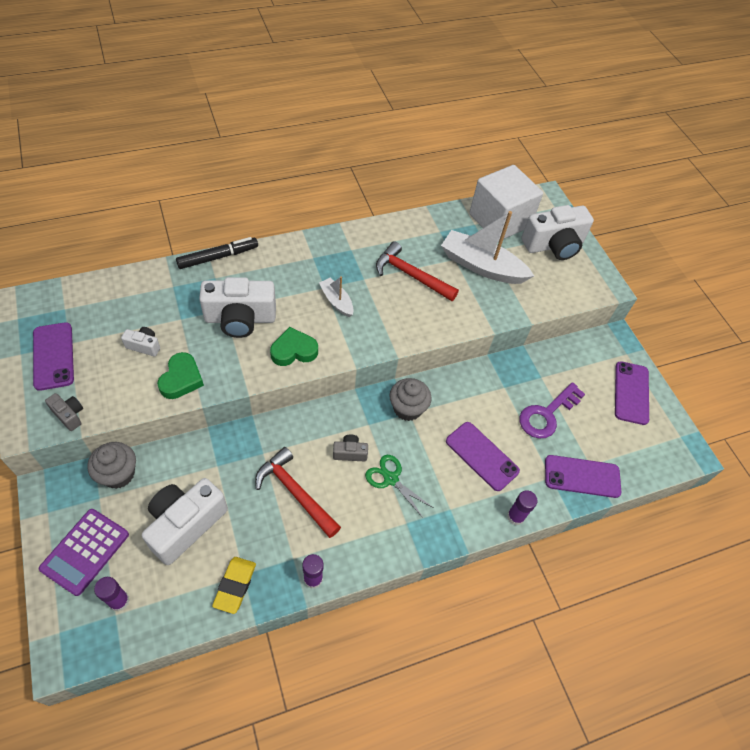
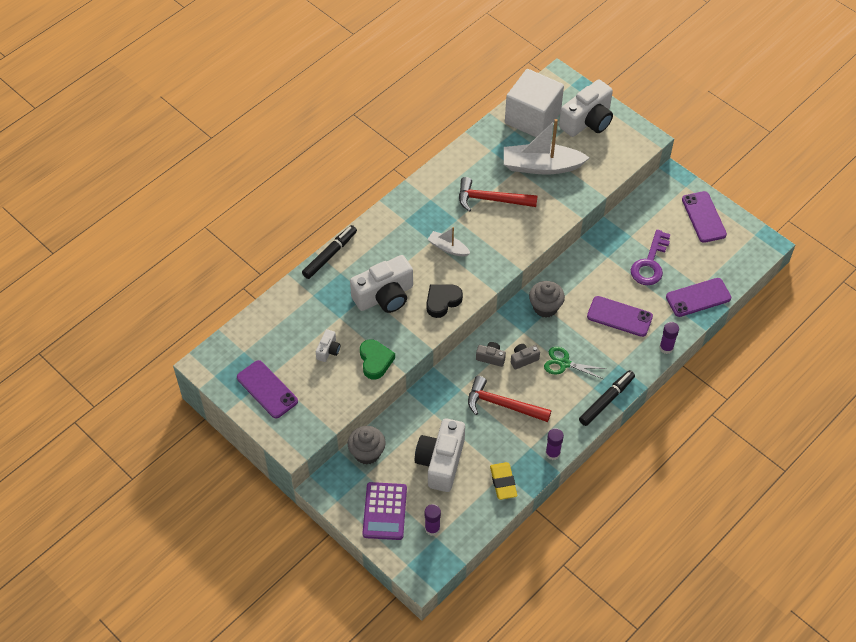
camera: 20 degrees left, 0 degrees up
(69, 415) = (315, 423): grey camera -> grey camera (491, 357)
(144, 346) = (328, 350): white camera -> white camera turned 120 degrees clockwise
(294, 350) = (442, 301): green heart -> black heart
(412, 545) = (606, 400): none -> black marker

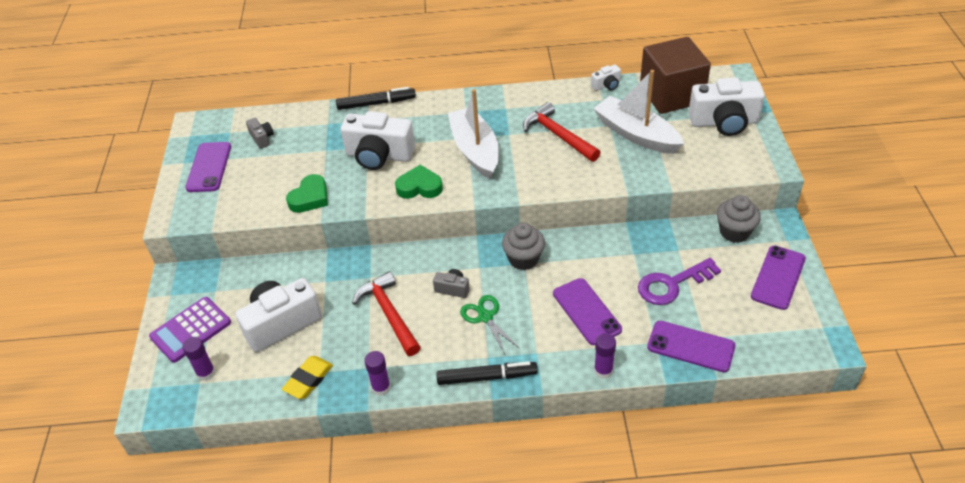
camera: 45 degrees right, 10 degrees down
(328, 350) = (287, 168): white camera -> white camera (606, 85)
(367, 453) = (237, 274): grey cupcake -> grey cupcake (734, 232)
(442, 301) = (419, 187): black heart -> green heart
(448, 248) = (475, 150): white boat -> white boat, size x1.95
(491, 357) = (426, 269): grey camera -> grey camera (262, 138)
(532, 118) = (671, 95): white cube -> brown cube

